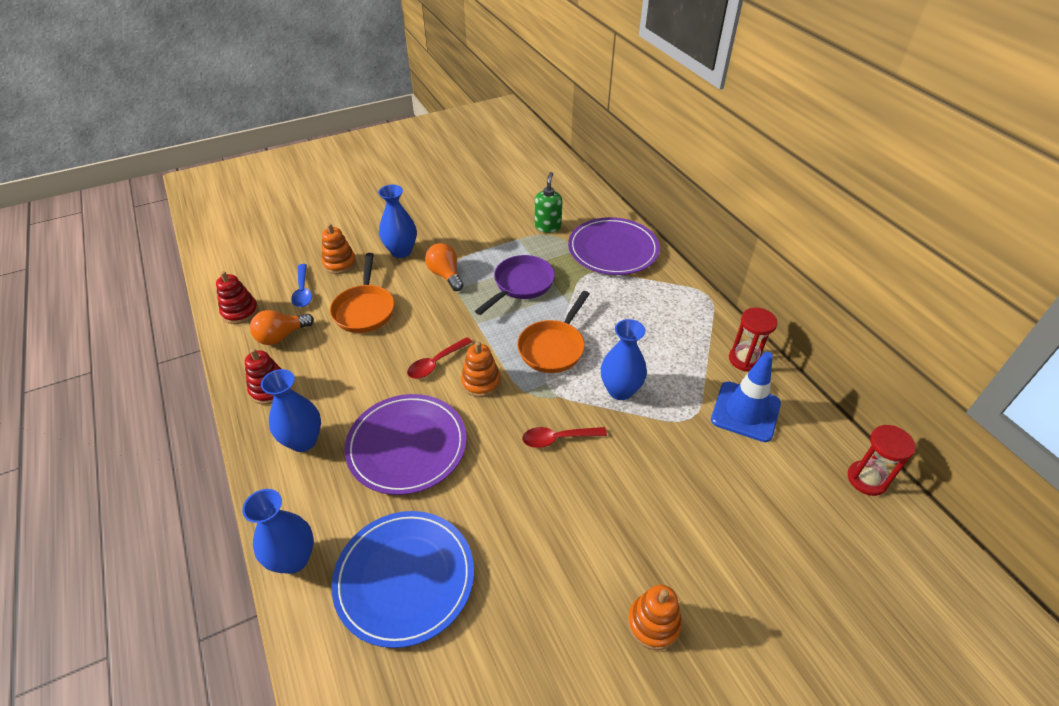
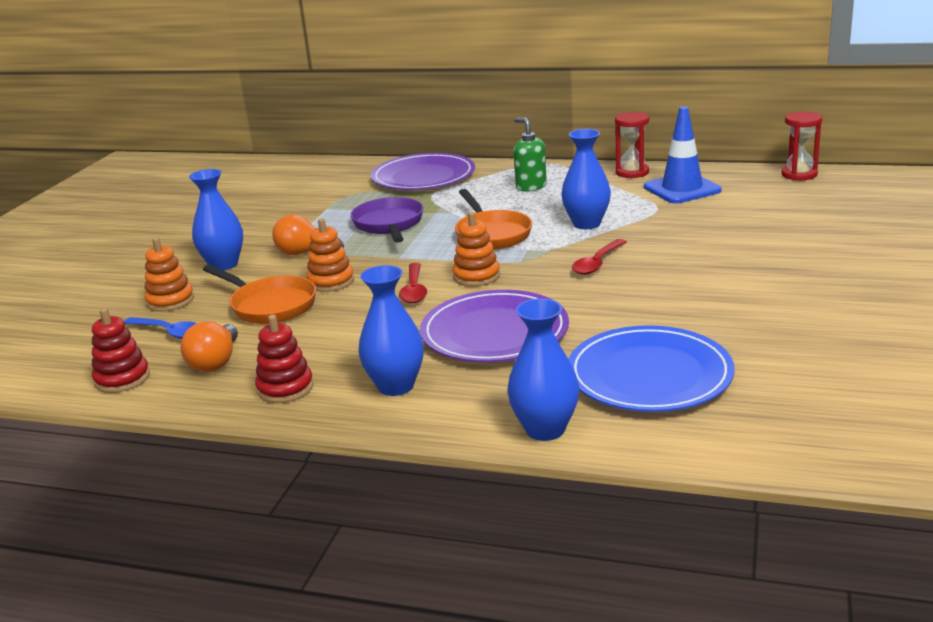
camera: 45 degrees left, 20 degrees down
(548, 227) = (338, 192): green soap dispenser -> green soap dispenser (530, 187)
(653, 623) = (828, 283): orange stacking toy -> orange stacking toy (331, 282)

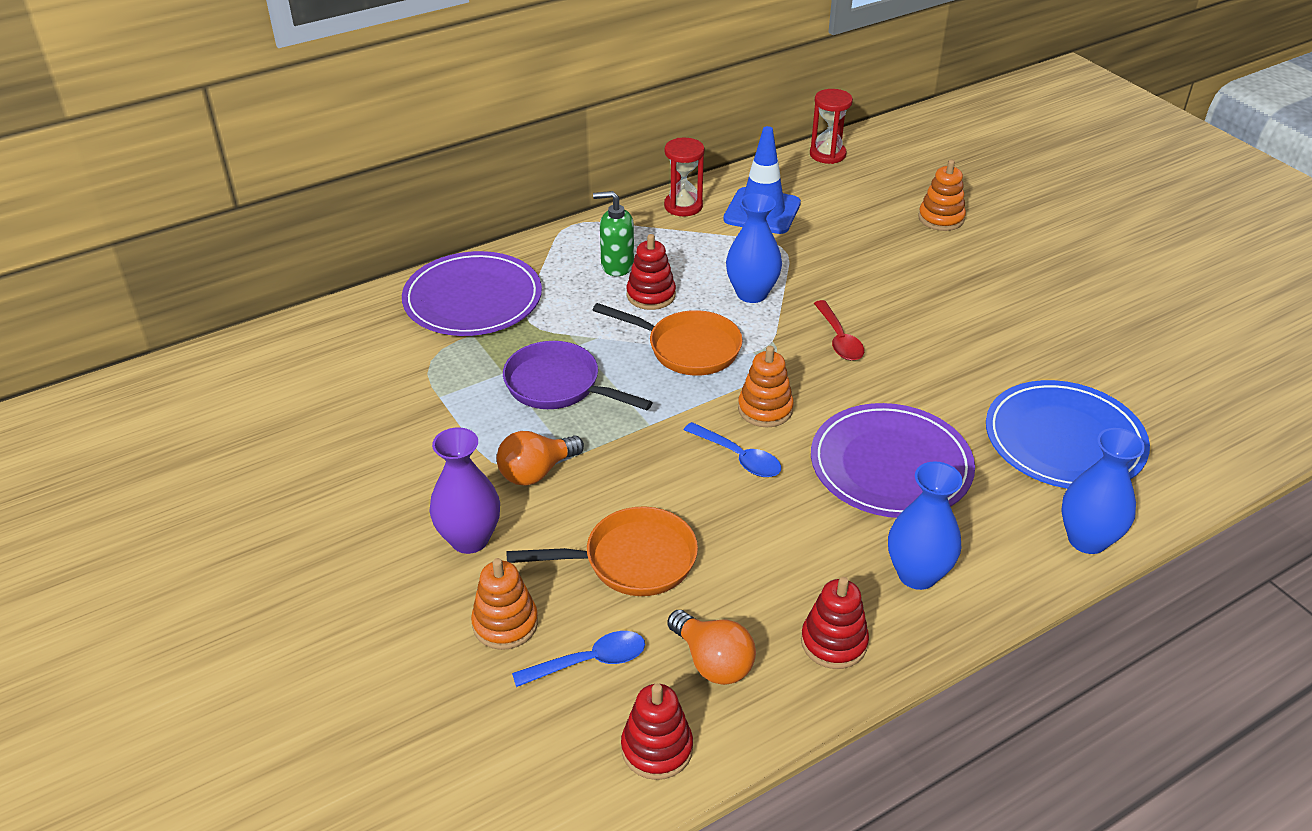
camera: 50 degrees left, 15 degrees up
(224, 265) = (469, 539): blue vase -> purple vase
(331, 282) = (638, 493): orange stacking toy -> orange stacking toy (941, 218)
(414, 290) = (738, 457): red spoon -> blue spoon
(522, 205) = (651, 295): none -> red stacking toy

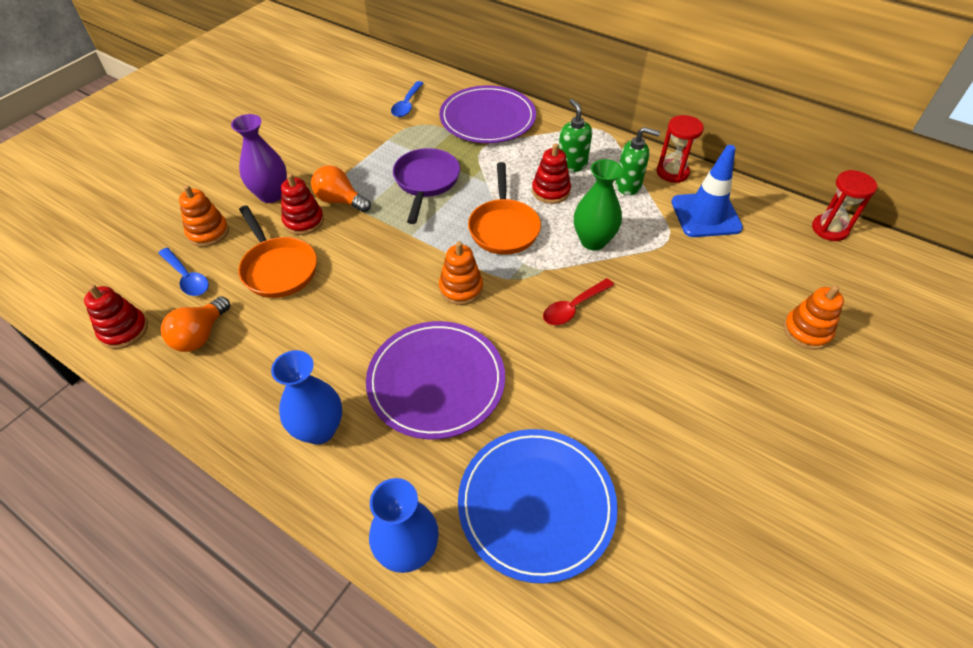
camera: 65 degrees right, 10 degrees up
(682, 241) = (628, 186): none -> green soap dispenser
(738, 457) = (400, 289): blue spoon -> blue spoon (407, 104)
(752, 293) = (593, 241): blue vase -> green vase
(834, 642) = (234, 395): red stacking toy -> red stacking toy (304, 221)

